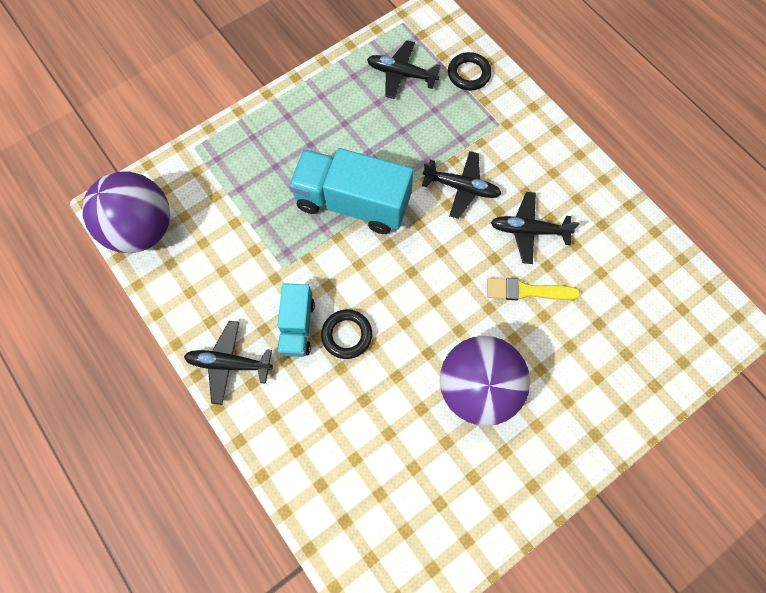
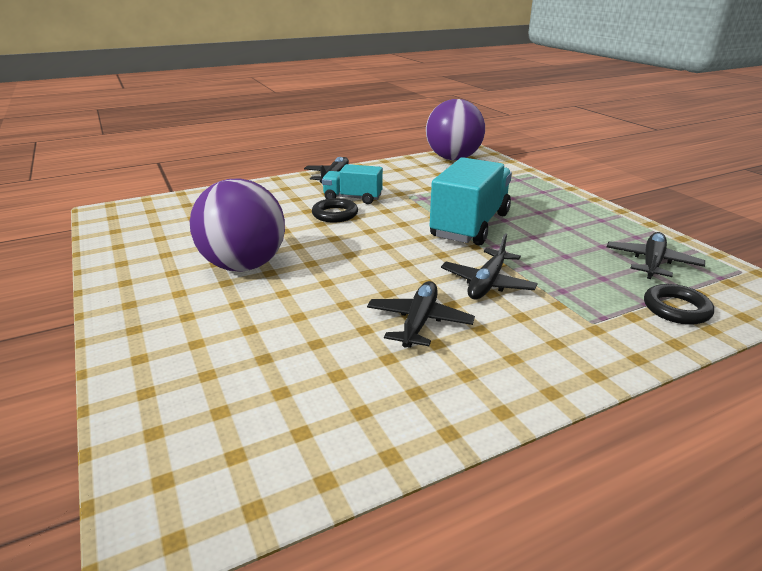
camera: 100 degrees right, 40 degrees down
(527, 291) = (336, 309): yellow brush -> none

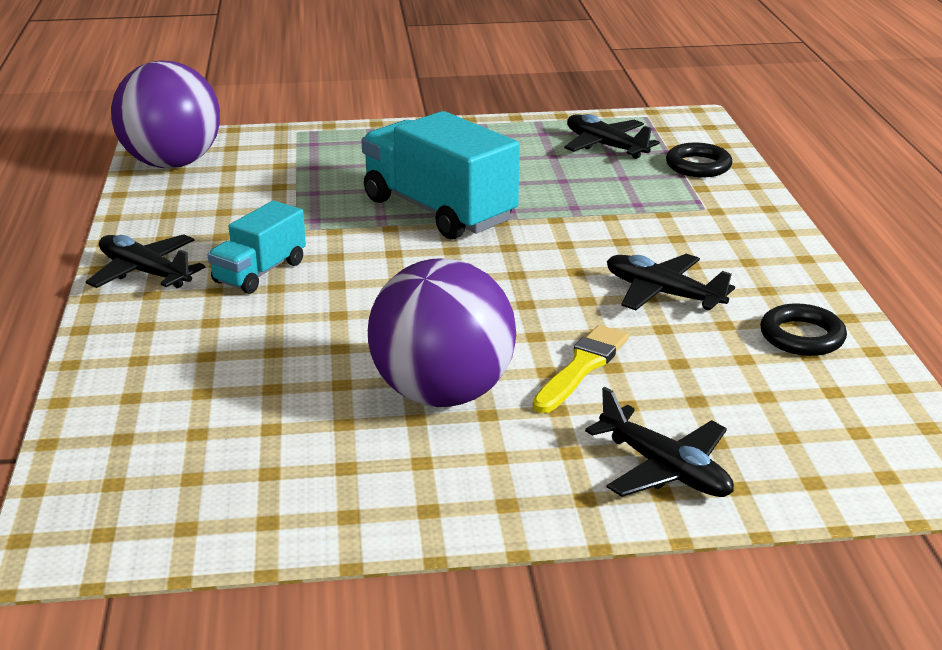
camera: 70 degrees left, 0 degrees up
(292, 304) = (582, 367): none -> yellow brush
(335, 214) = (313, 297): black ring -> black ring (802, 336)
(487, 283) = (599, 237): black plane -> black plane (665, 469)

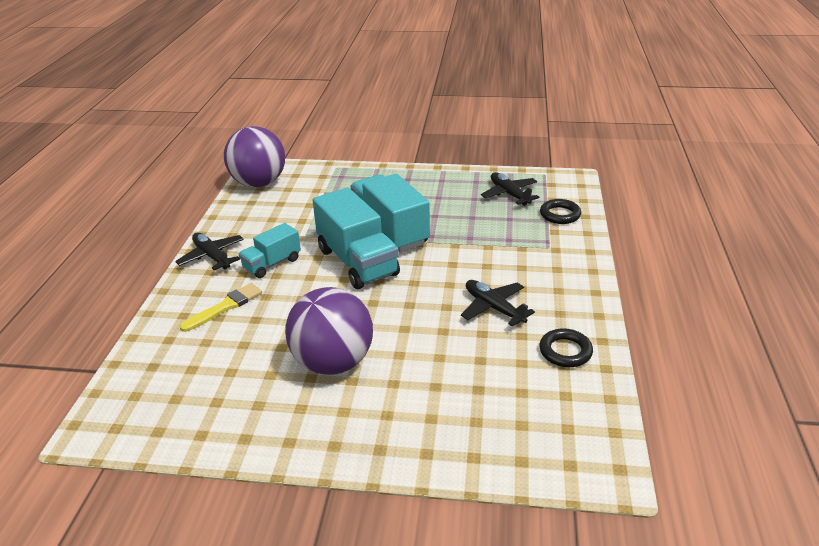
camera: 15 degrees right, 5 degrees up
(407, 256) = (357, 262): none -> turquoise truck
(582, 367) = (421, 355): yellow brush -> yellow brush (225, 307)
(665, 469) = (436, 436): black plane -> none

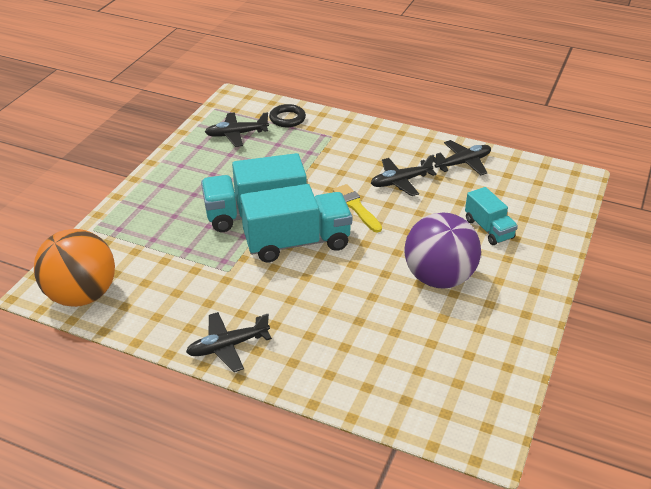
camera: 75 degrees left, 5 degrees up
(225, 307) = (329, 341): yellow brush -> yellow brush (356, 207)
(259, 183) = (82, 295): purple ball -> orange ball
(272, 264) = (268, 300): turquoise truck -> turquoise truck (488, 229)
(565, 351) = (463, 163): black ring -> black plane

